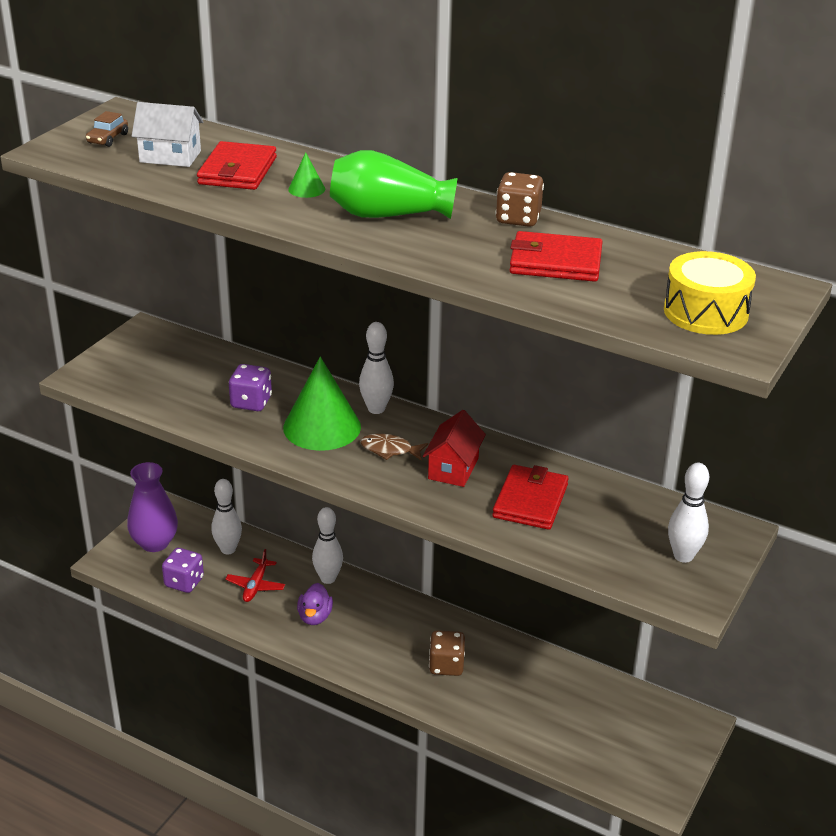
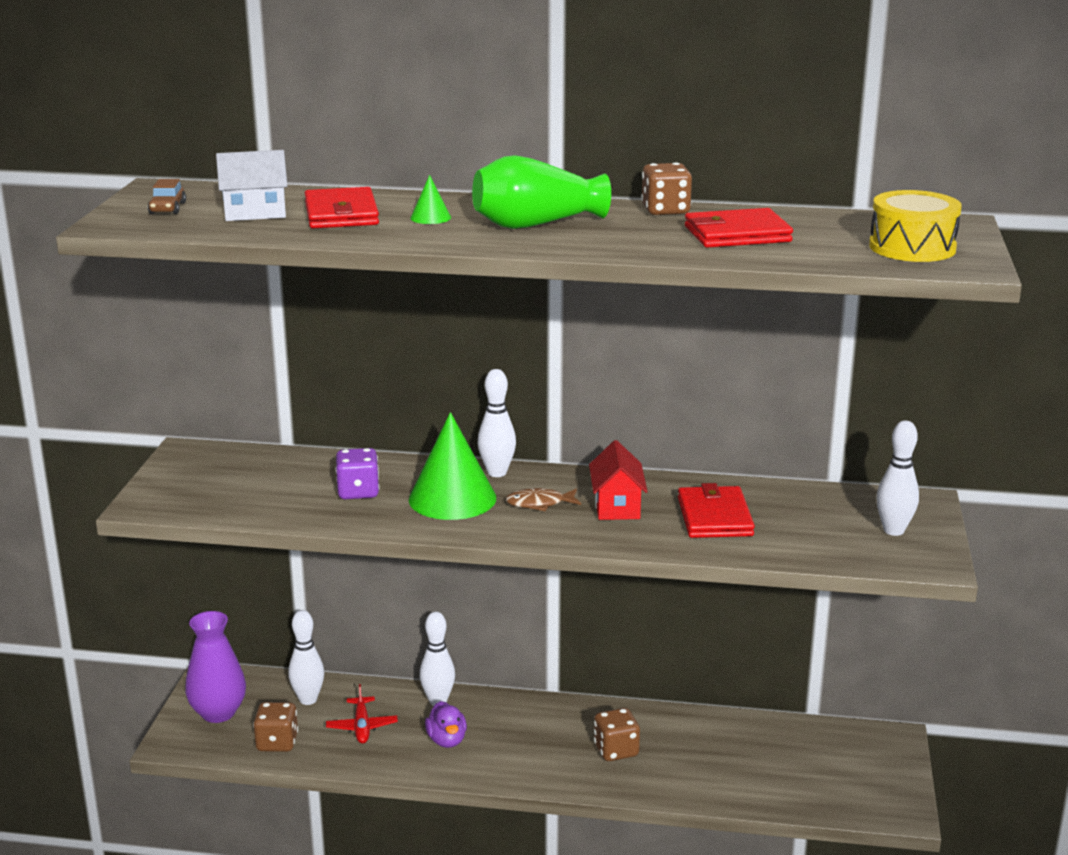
camera: 20 degrees left, 10 degrees down
(184, 582) = (277, 742): purple dice -> brown dice

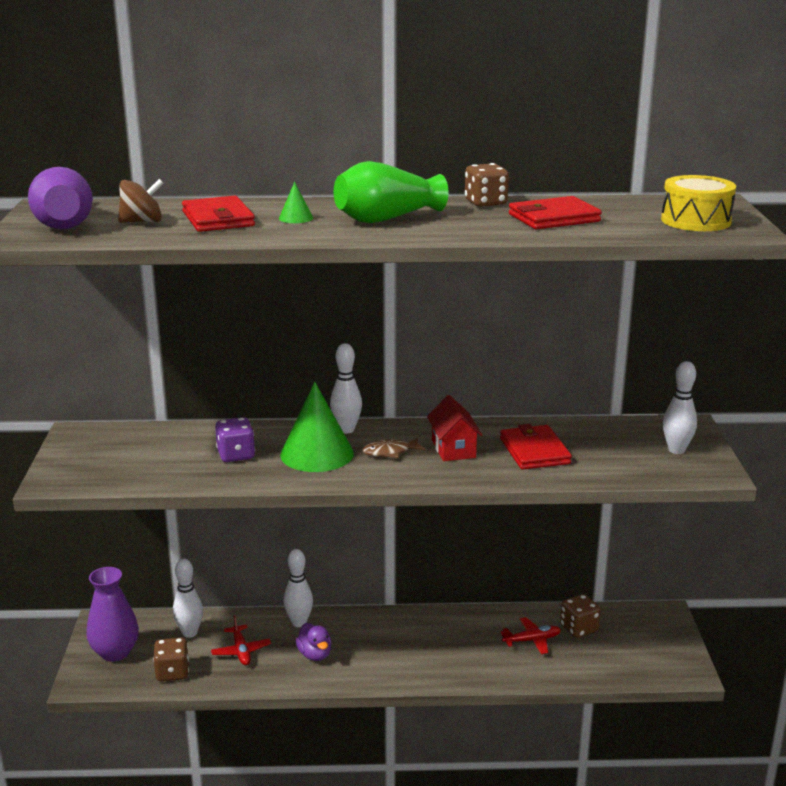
camera: 10 degrees left, 0 degrees up
(167, 208) = (63, 222): brown car -> purple vase
(255, 213) = (142, 222): white house -> brown spinning top
(616, 750) = (454, 648): brown dice -> brown dice (578, 628)
(714, 752) = (532, 640): none -> red plane

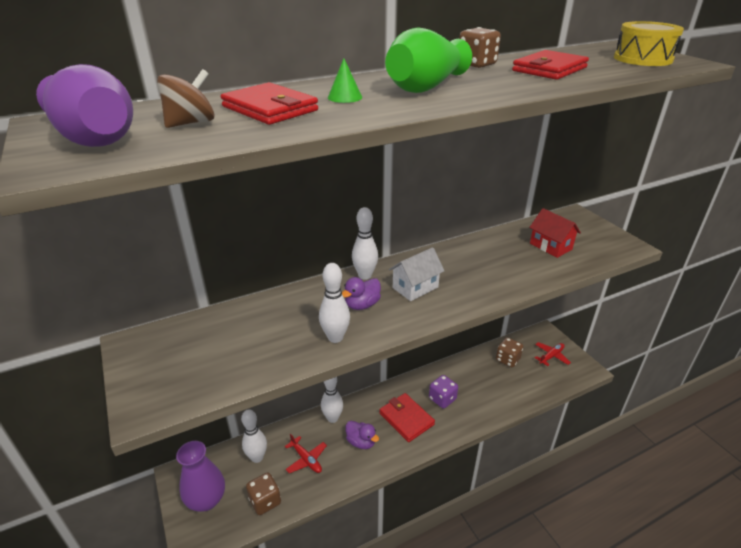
camera: 25 degrees left, 10 degrees up
(236, 455) = (297, 325): purple dice -> purple dice (442, 399)
(317, 454) = (362, 305): green cone -> purple duck
(390, 452) = (415, 287): brown fish -> white house
(453, 449) = (456, 272): red house -> red house (550, 246)
(532, 640) = (488, 378): red plane -> red plane (551, 356)
(534, 451) = (509, 259): red wallet -> red wallet (406, 419)
(676, 450) = (589, 235): white bowling pin -> white bowling pin (335, 337)

